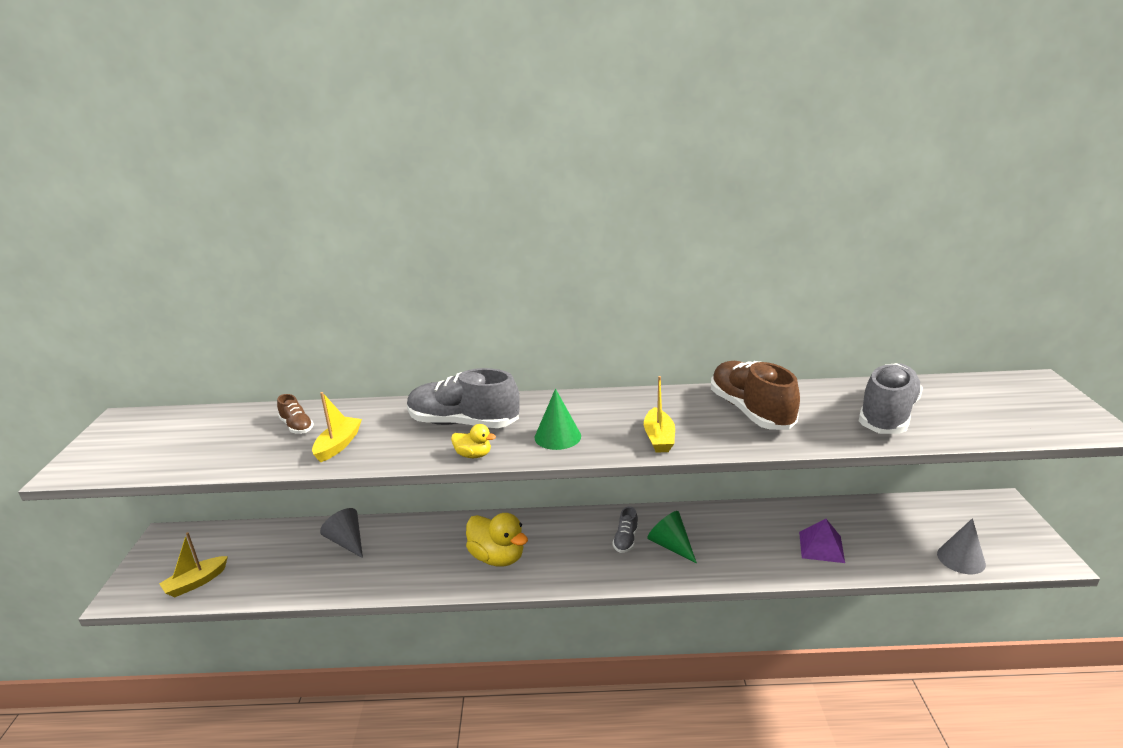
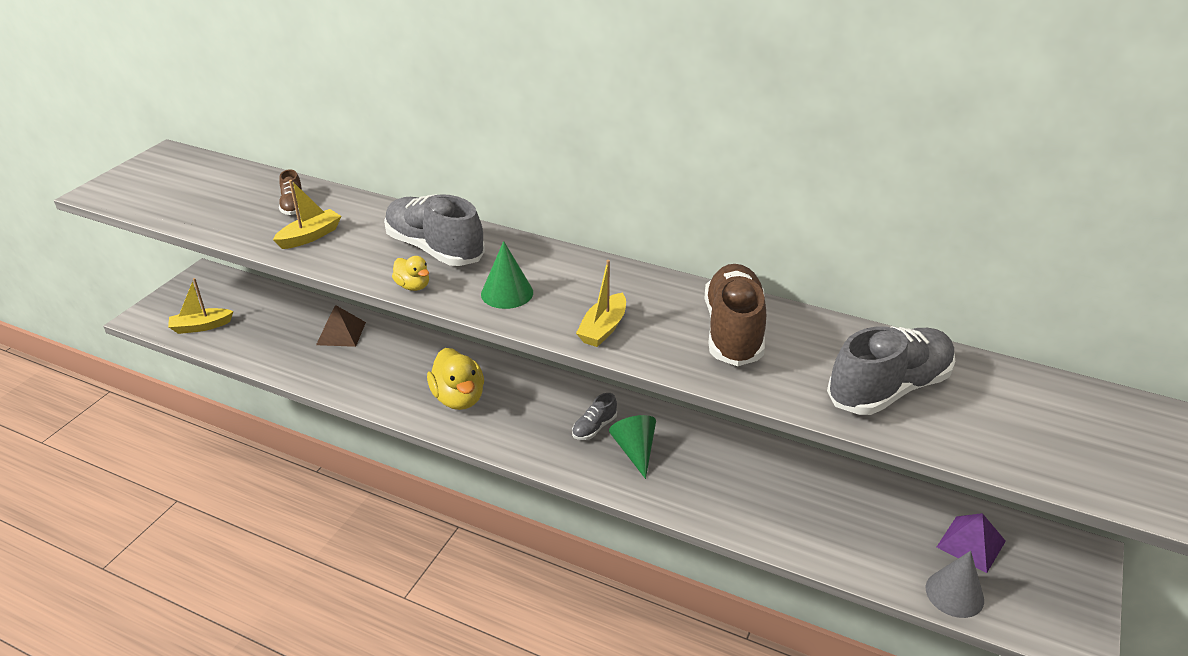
camera: 25 degrees right, 10 degrees up
(347, 542) = (341, 333): grey cone -> brown pyramid
(821, 547) = (798, 515): purple pyramid -> purple pyramid (971, 544)

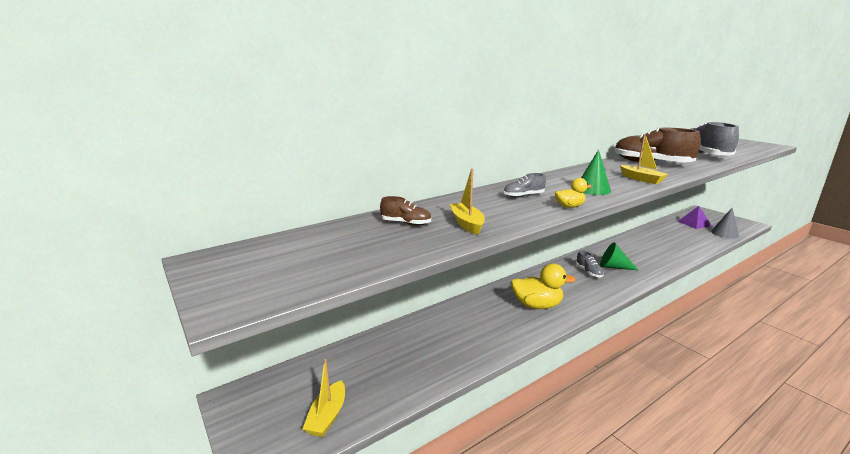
camera: 60 degrees left, 15 degrees down
(341, 333) = (419, 335): brown pyramid -> none
(435, 249) = (523, 196): grey shoe -> grey shoe, size x0.47

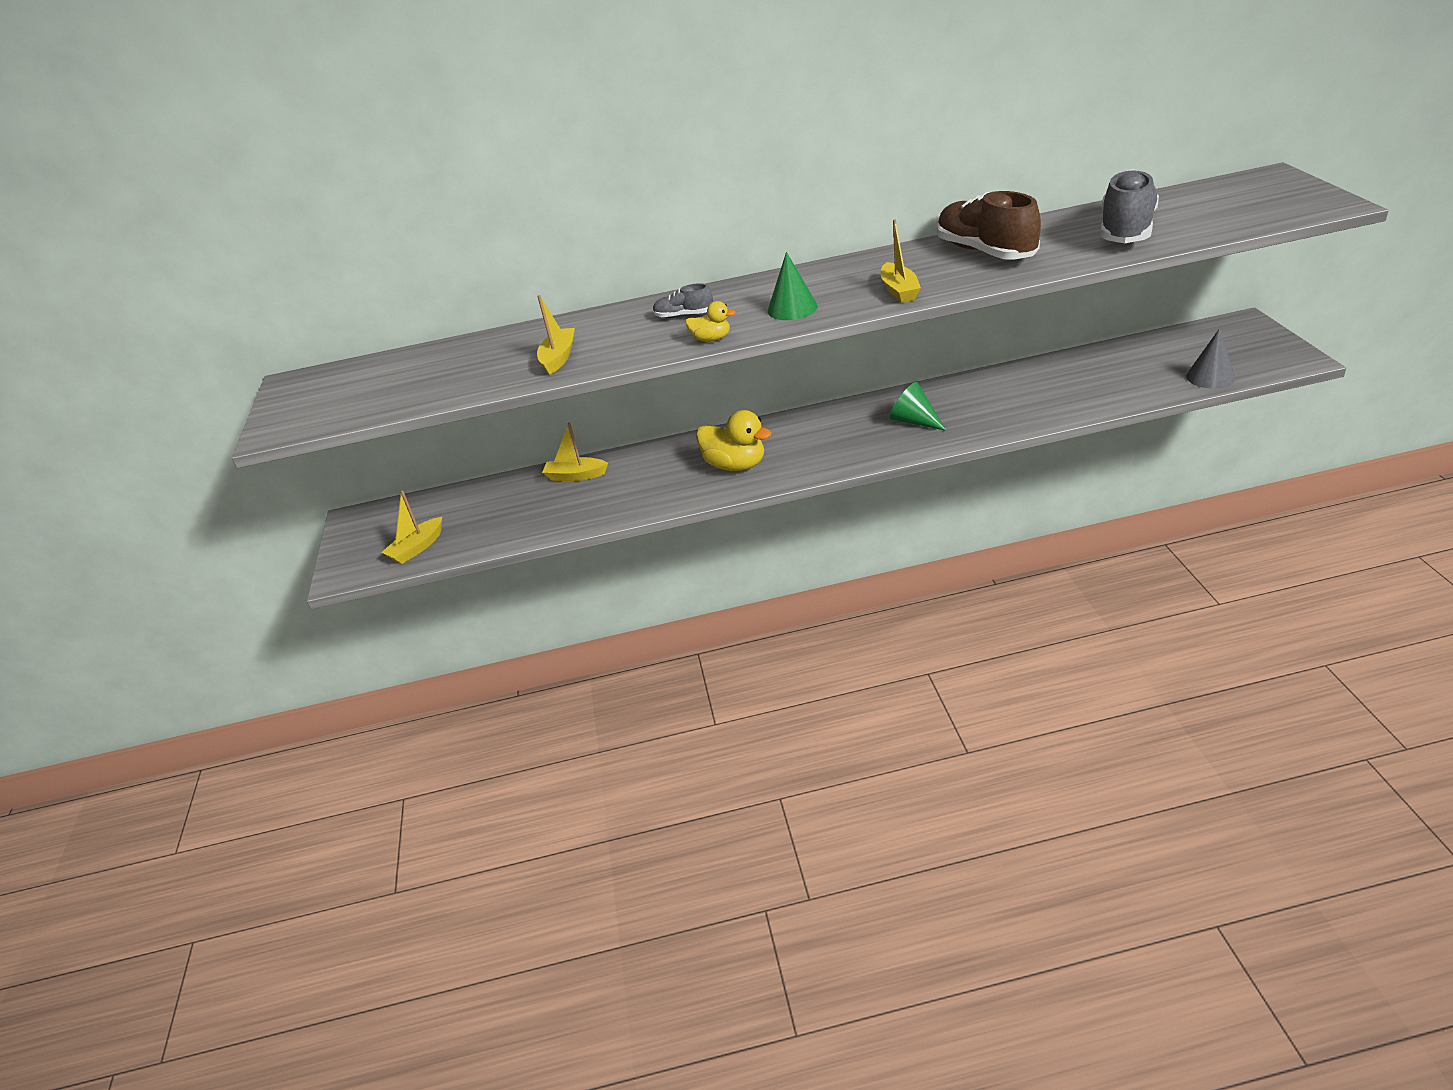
camera: 30 degrees right, 15 degrees up
(406, 223) = (500, 351): brown shoe -> none
(424, 328) = (576, 476): none -> yellow boat
(588, 272) = (865, 425): grey shoe -> none
(694, 223) = (1183, 351): purple pyramid -> none

